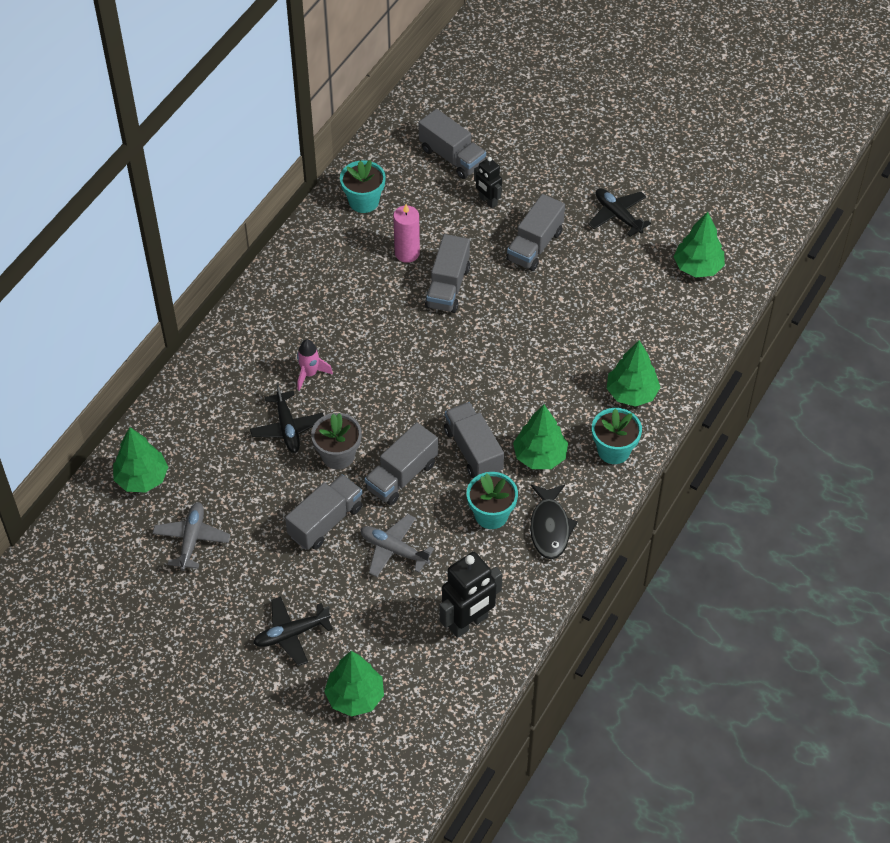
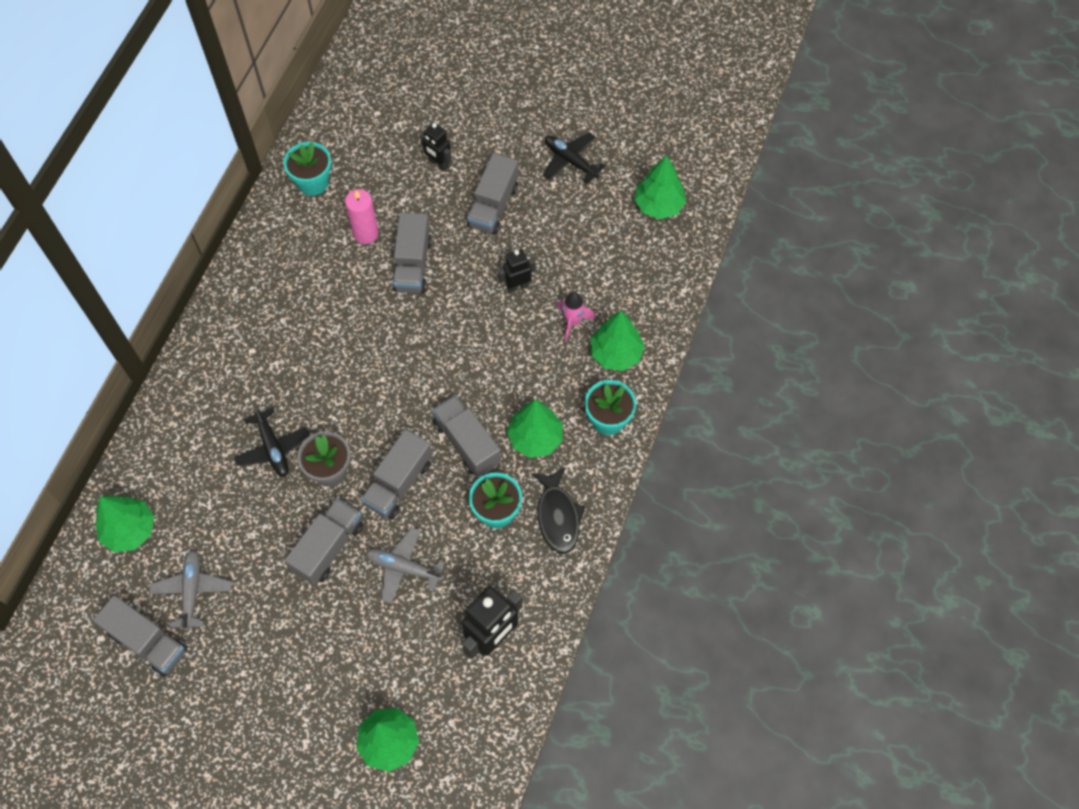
camera: 10 degrees left, 10 degrees up
(291, 634) = (312, 682): black plane -> none
(310, 374) = (287, 383): pink rocket -> pink rocket (572, 322)
(452, 157) = (395, 121): grey truck -> grey truck (148, 642)
(546, 320) = (517, 286): none -> black robot

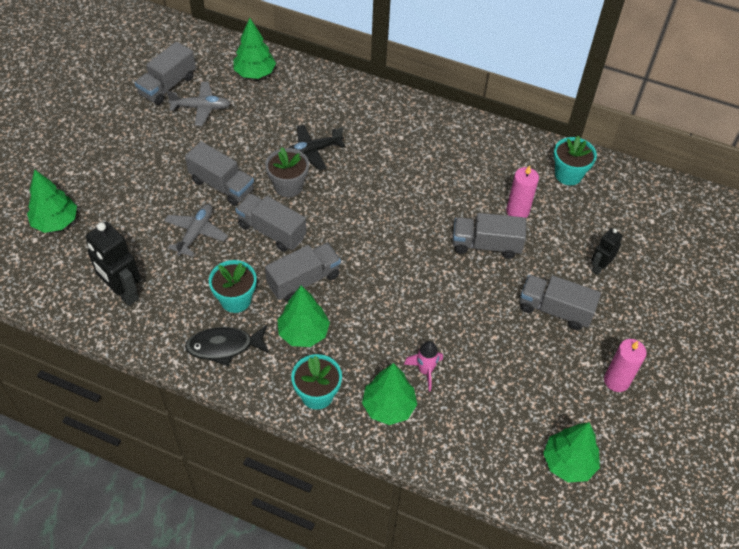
camera: 90 degrees right, 10 degrees down
(517, 286) = (464, 326): black robot -> none
(570, 161) = (616, 380): black plane -> pink candle

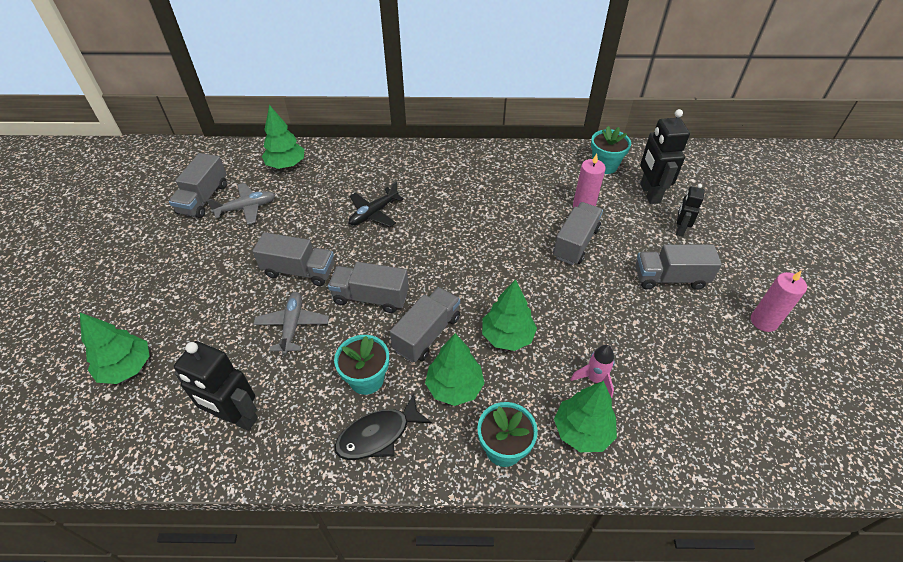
camera: 20 degrees left, 5 degrees down
(288, 186) = (366, 251): grey flower pot -> none
(486, 245) = (575, 243): grey truck -> grey truck turned 135 degrees clockwise
(568, 463) = (781, 417): green tree -> green tree (507, 336)
(594, 220) = (649, 193): none -> black robot

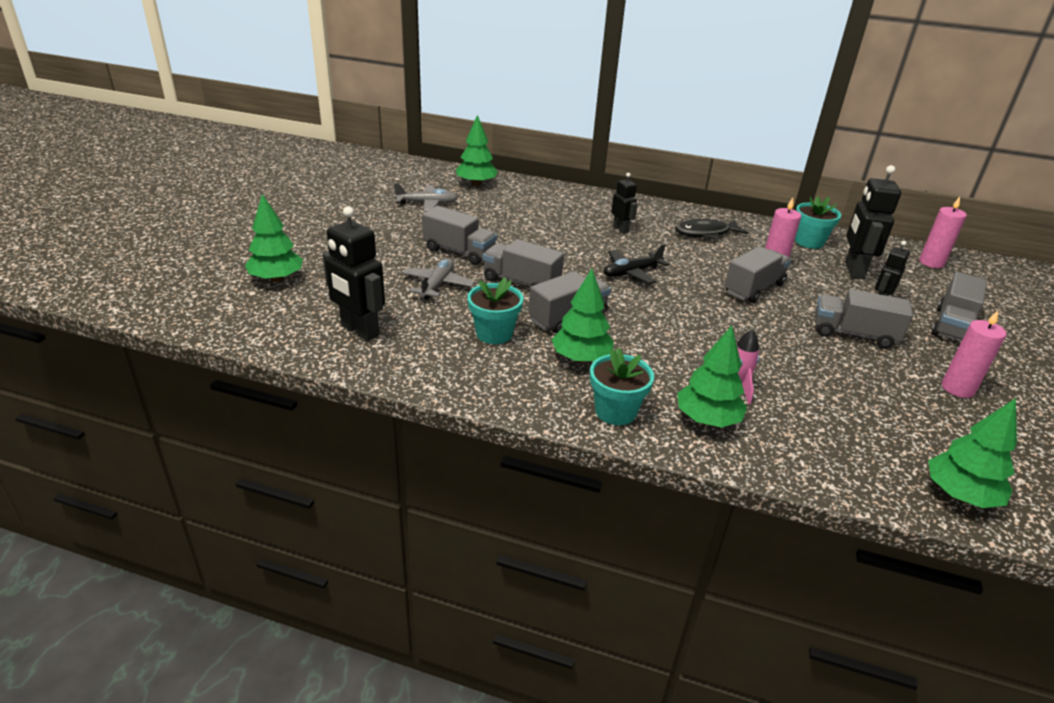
camera: 15 degrees right, 15 degrees down
(204, 199) = (391, 191): grey truck -> grey truck (952, 325)
(373, 213) = (548, 229): black plane -> black plane (631, 273)
(378, 435) = (489, 372): black fish -> black fish (705, 233)
(440, 194) = (620, 229): none -> black robot
(507, 336) = (652, 337): green tree -> green tree (959, 495)
(707, 165) = (931, 263): none -> pink candle

